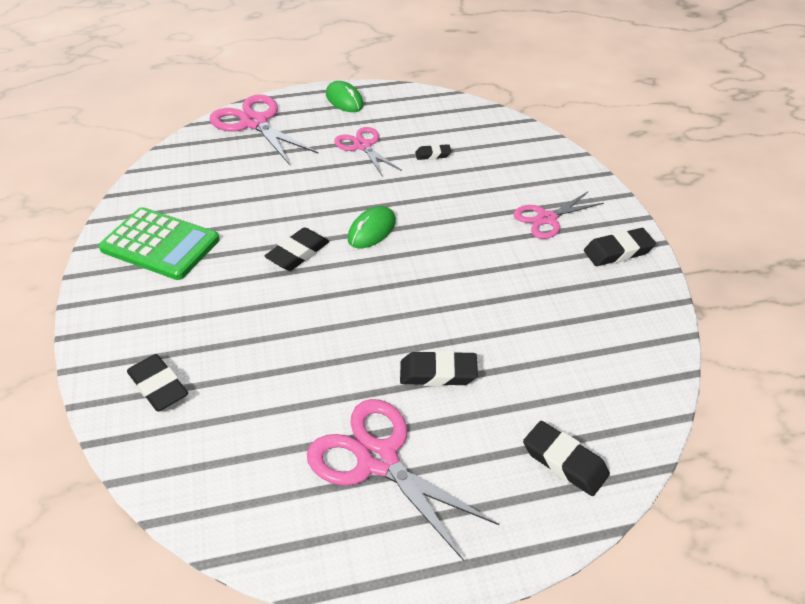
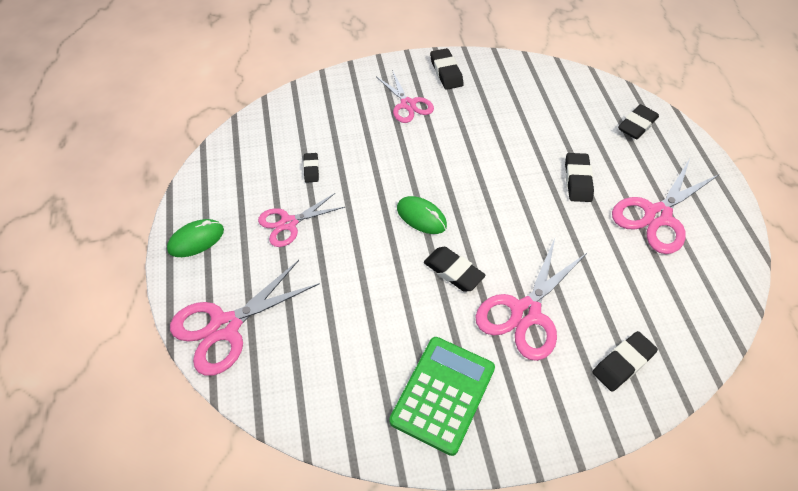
camera: 90 degrees left, 10 degrees up
(238, 307) = (525, 313): none -> pink scissors

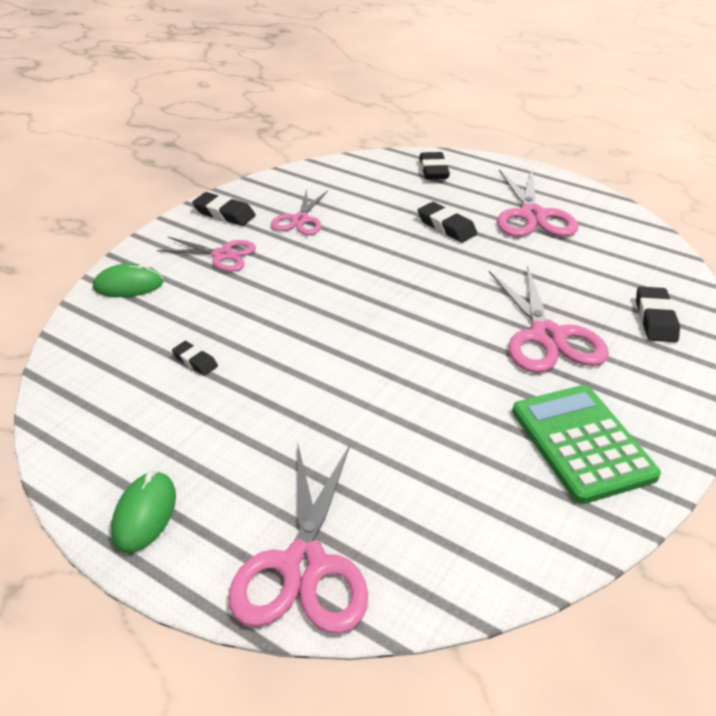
camera: 45 degrees left, 15 degrees down
(288, 223) = (237, 421): pink scissors -> pink scissors (300, 220)
(421, 217) = (362, 328): green mouse -> green mouse (128, 285)
(453, 271) = (451, 349): black eraser -> none

